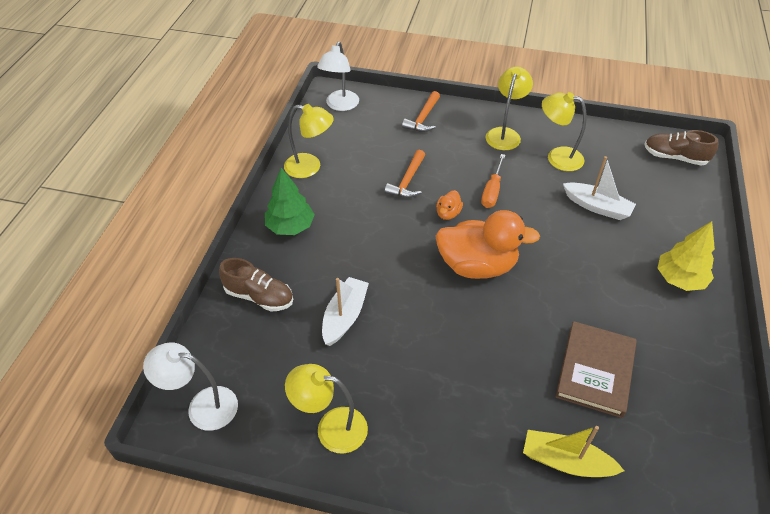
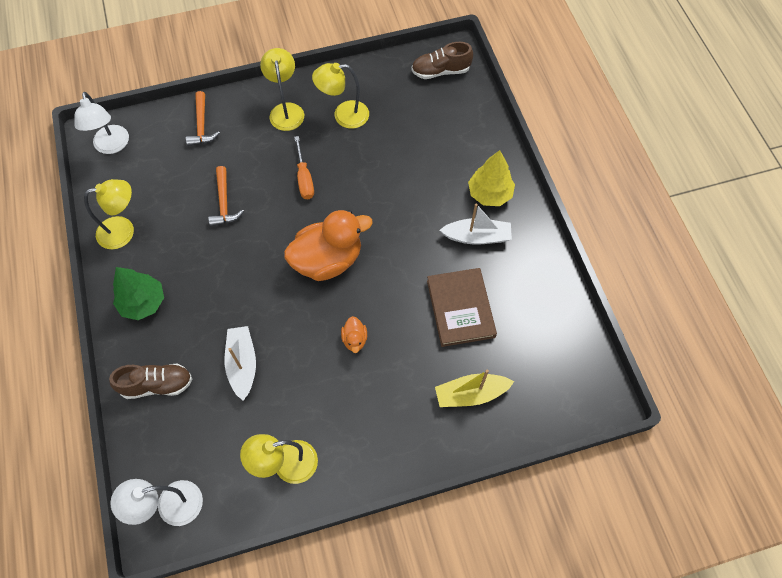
camera: 30 degrees left, 15 degrees up
(448, 213) = (277, 220): orange duck -> orange duck (354, 339)
(597, 207) = (399, 153): white boat -> white boat (477, 237)

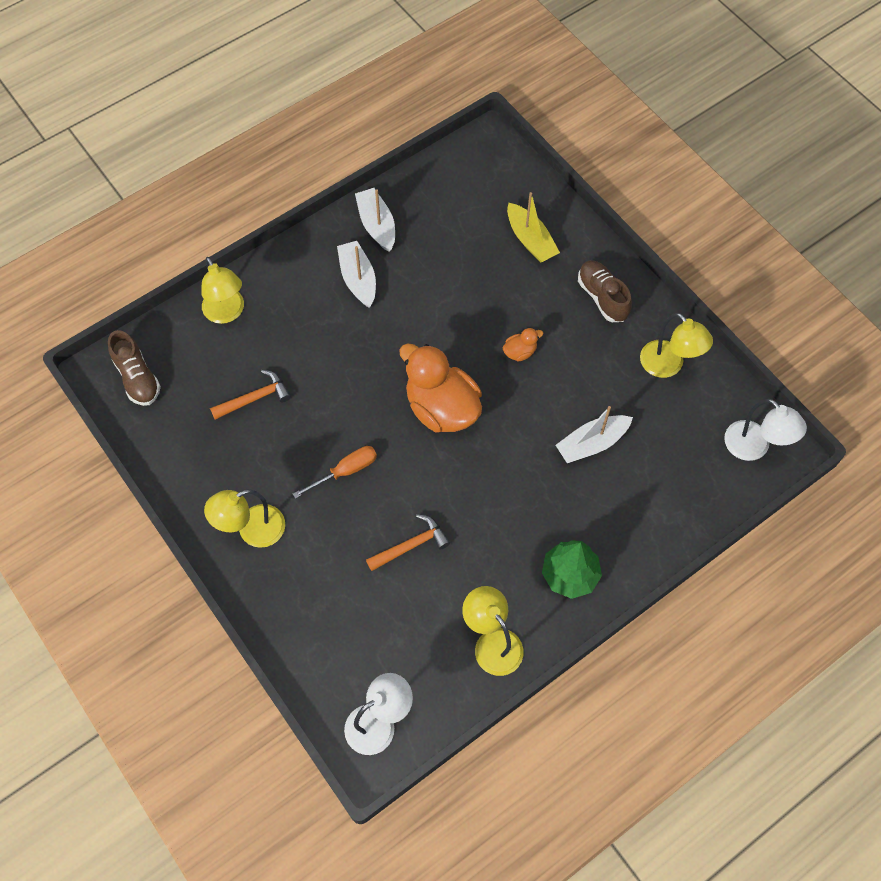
camera: 110 degrees left, 0 degrees up
(157, 385) = (650, 515): brown shoe -> brown shoe (602, 297)
(202, 125) = (308, 623): orange hammer -> orange hammer (254, 398)
(343, 115) = (239, 462): yellow lamp -> yellow lamp (227, 313)
(460, 308) = (447, 271): brown book -> none
(489, 194) = (300, 281): yellow tree -> none
(530, 268) = (377, 225): none -> white boat

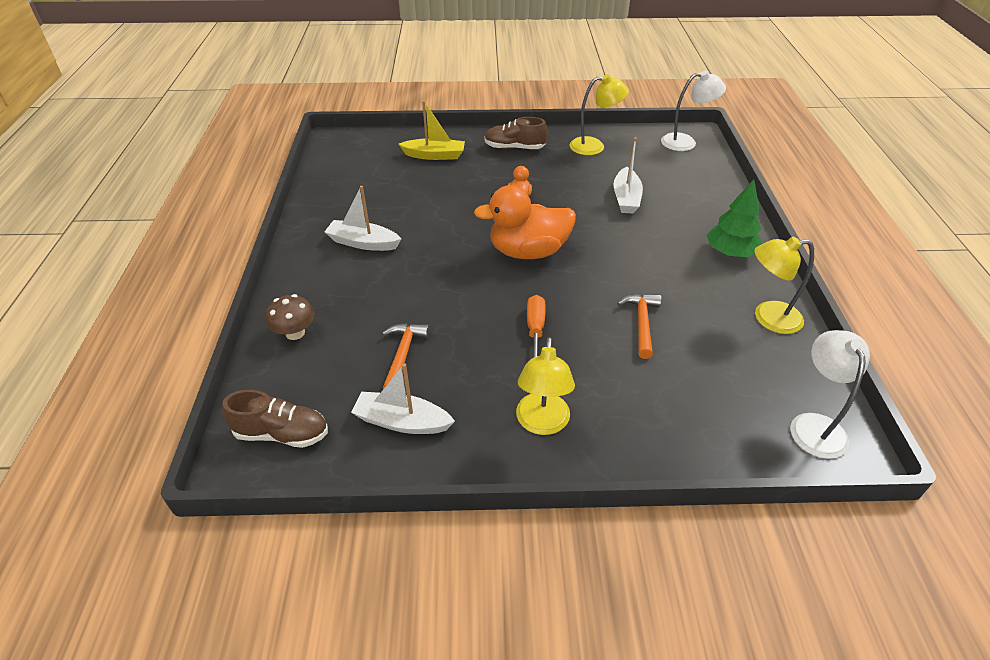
camera: 55 degrees left, 20 degrees down
(227, 313) = (295, 333): yellow lamp -> brown mushroom
(377, 225) = (329, 213): white boat -> white boat (402, 422)

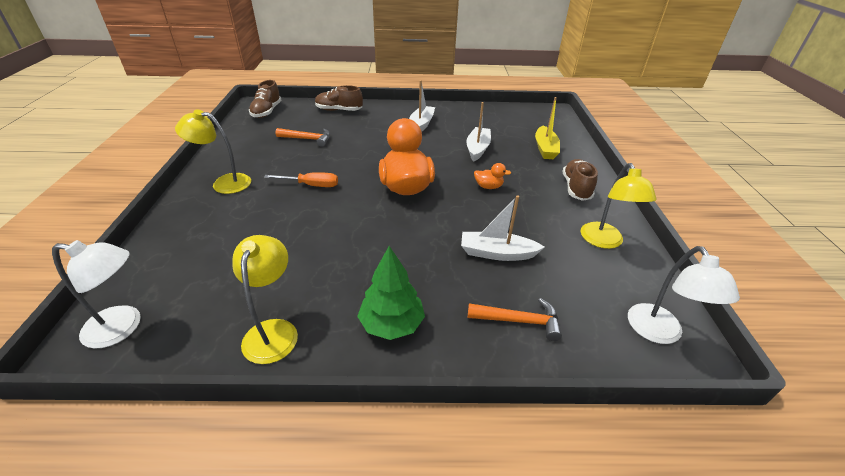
camera: 90 degrees right, 5 degrees down
(295, 333) = (339, 110): brown mushroom -> brown shoe
(402, 422) = (255, 139): white boat -> white boat (477, 149)
(641, 323) = (299, 238): orange hammer -> orange hammer (519, 321)

